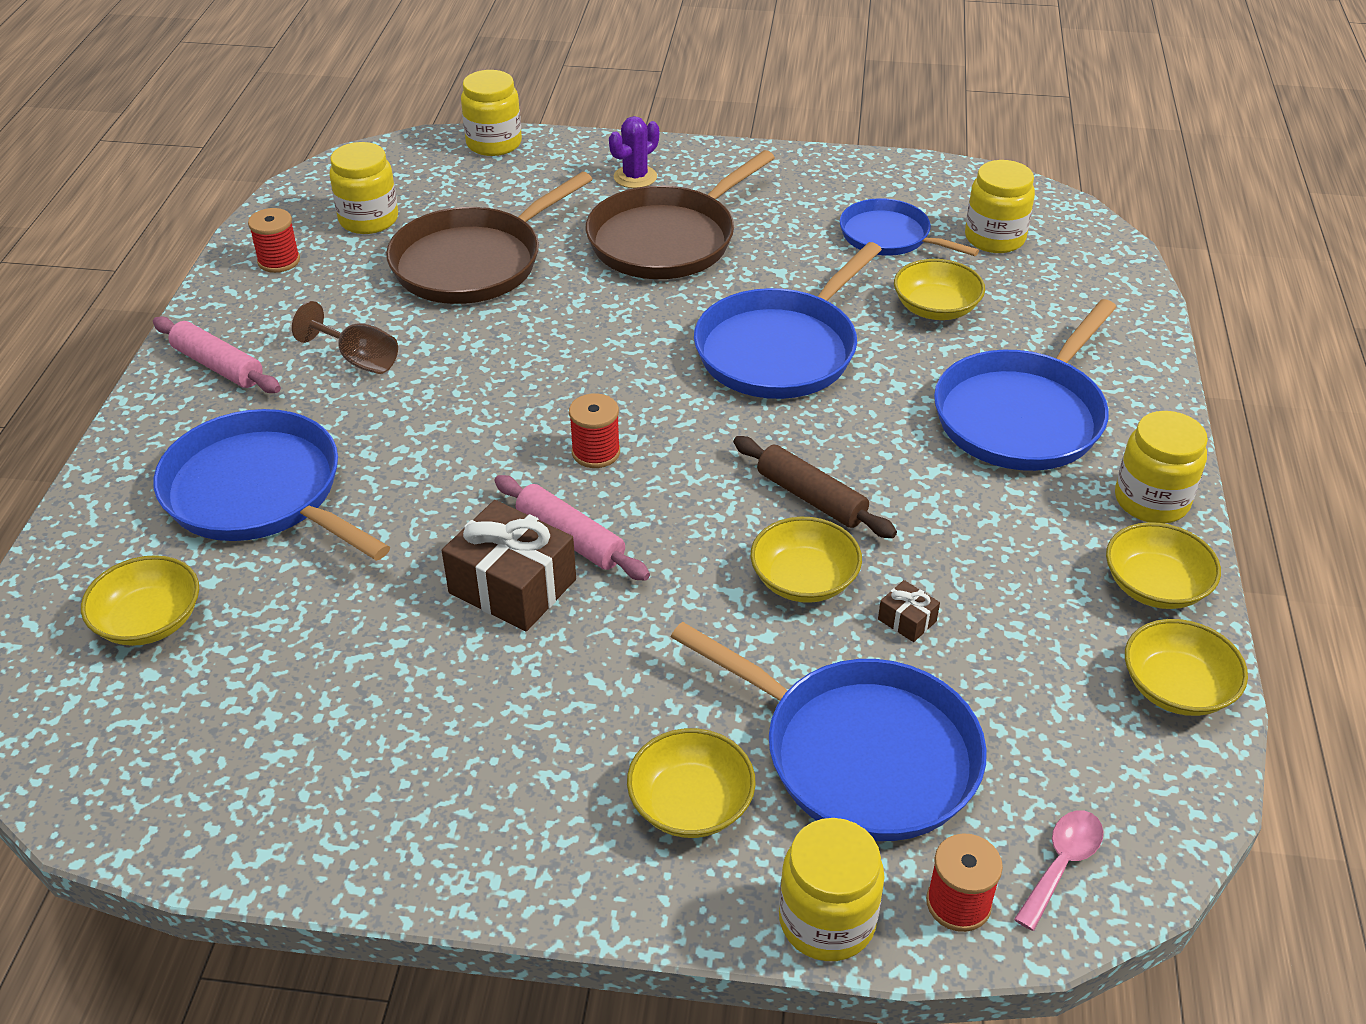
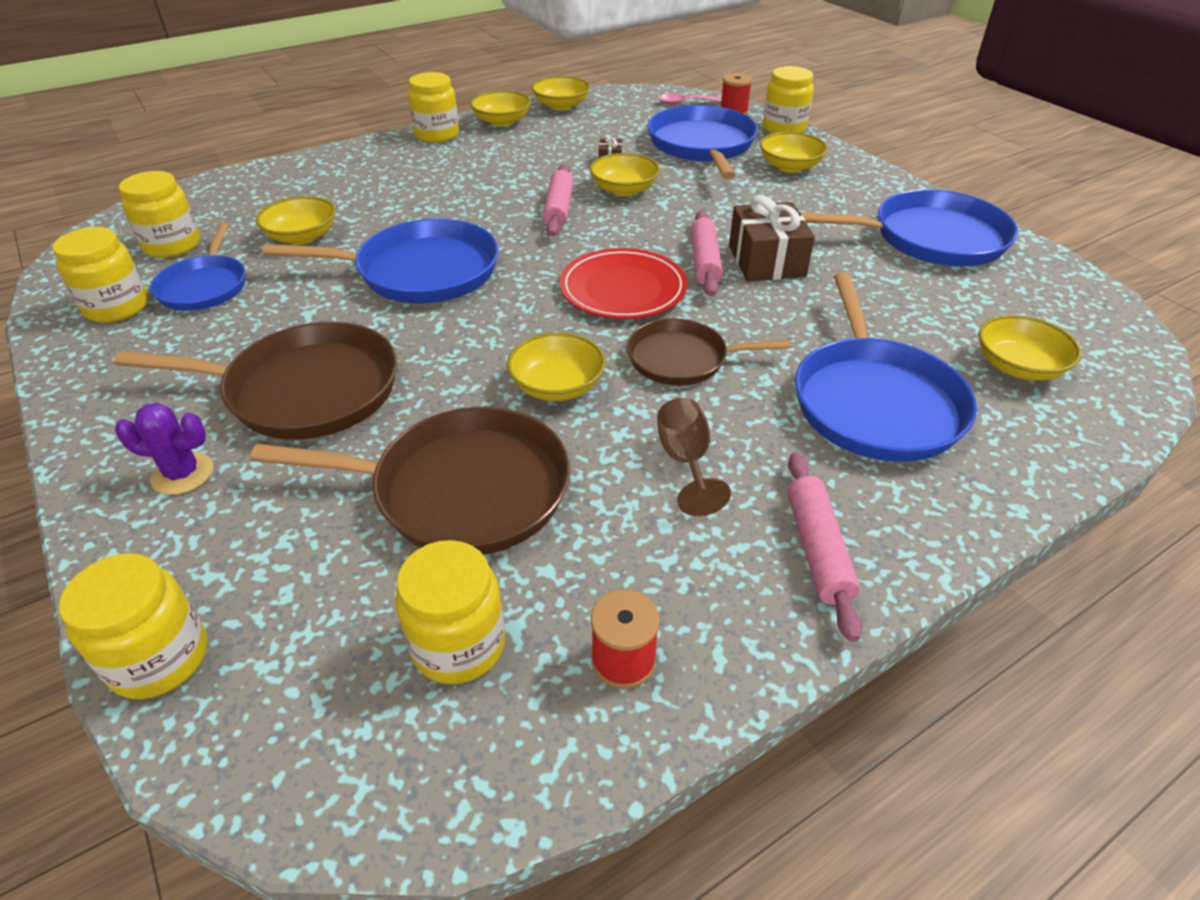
camera: 130 degrees left, 0 degrees up
(454, 425) = (683, 359): none -> brown pan
(515, 345) = (557, 386): none -> yellow bowl
(596, 452) = (623, 289): red spool -> red plate
(811, 498) = (559, 209): brown rolling pin -> pink rolling pin
(898, 193) = (117, 307): none -> yellow jar
(1022, 415) = (400, 179): blue pan -> blue pan (931, 238)

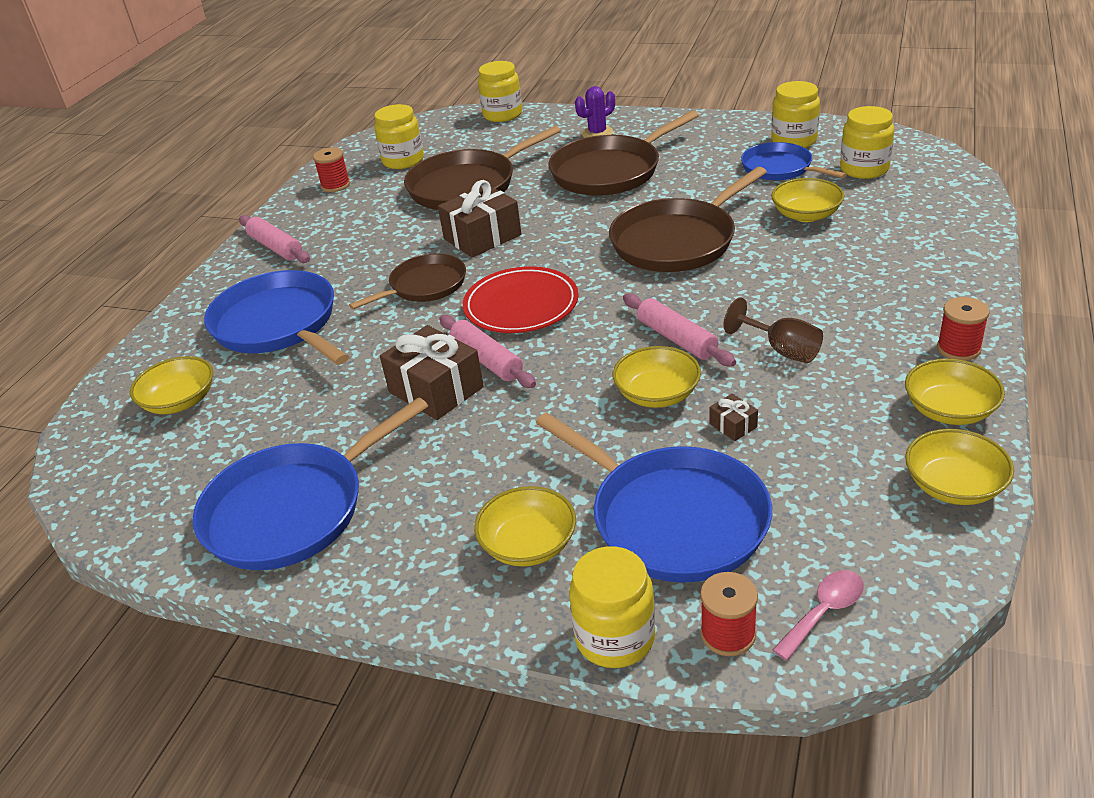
camera: 145 degrees right, 5 degrees down
(420, 271) = (677, 241): blue pan -> brown pan
(437, 135) = (958, 349): yellow jar -> red spool
(557, 386) = (482, 237): yellow bowl -> brown gift
(685, 461) = (370, 244): brown goblet -> brown goblet (782, 350)

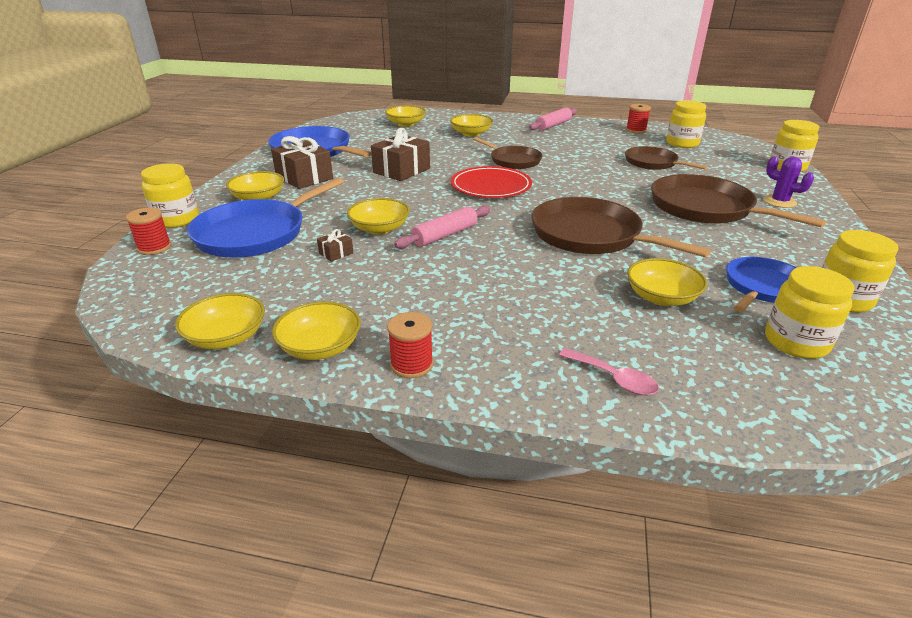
camera: 80 degrees right, 5 degrees down
(279, 324) = (471, 134): blue pan -> yellow bowl
(467, 186) = (653, 163): brown pan -> brown pan, size x0.62
(482, 237) = (579, 171): brown gift -> brown gift (304, 177)
(487, 360) = (429, 180): pink rolling pin -> none
(782, 350) = (424, 275): brown goblet -> none
(824, 612) = (146, 276): pink spoon -> pink spoon (613, 378)

